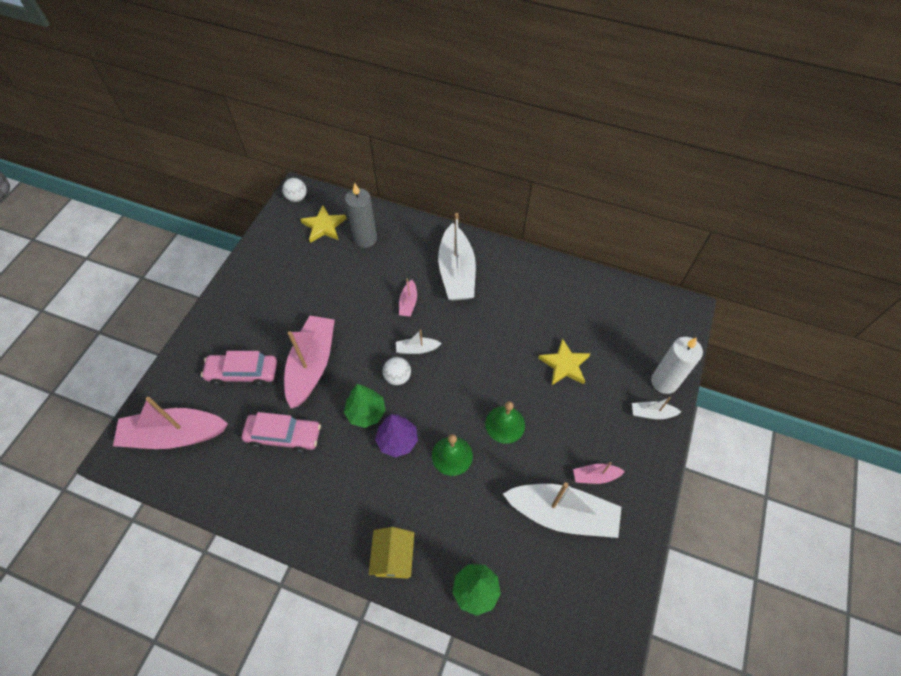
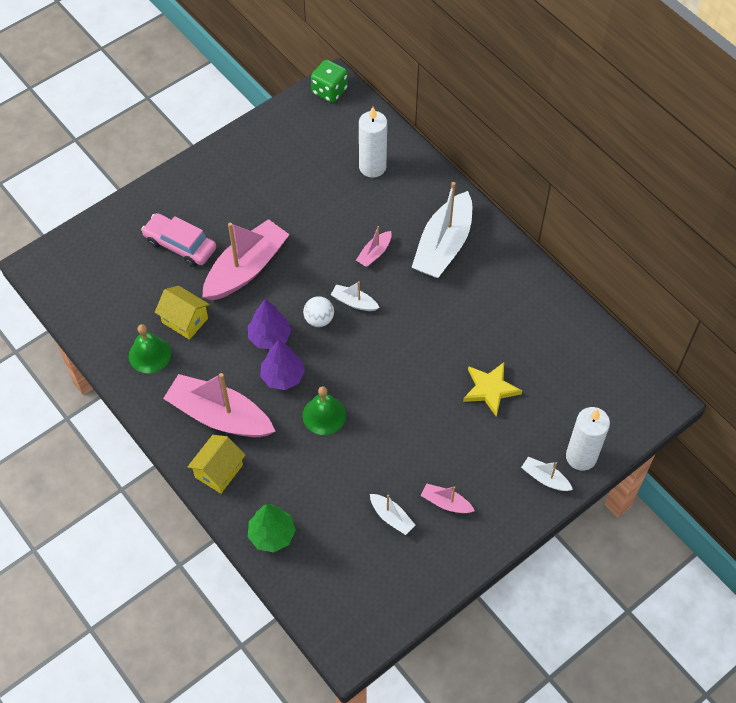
camera: 30 degrees right, 0 degrees up
(174, 435) = (92, 272): pink boat -> pink boat (219, 416)
(284, 436) = (185, 320): pink car -> yellow house
(297, 198) = (329, 91): white ball -> green dice
(324, 226) = (339, 134): yellow star -> none
(365, 239) = (372, 167): grey candle -> white candle
(366, 412) = (269, 337): green tree -> purple tree
(505, 424) = (392, 413): green bell -> green bell (149, 354)
(562, 514) = (391, 517): white boat -> white boat, size x0.46

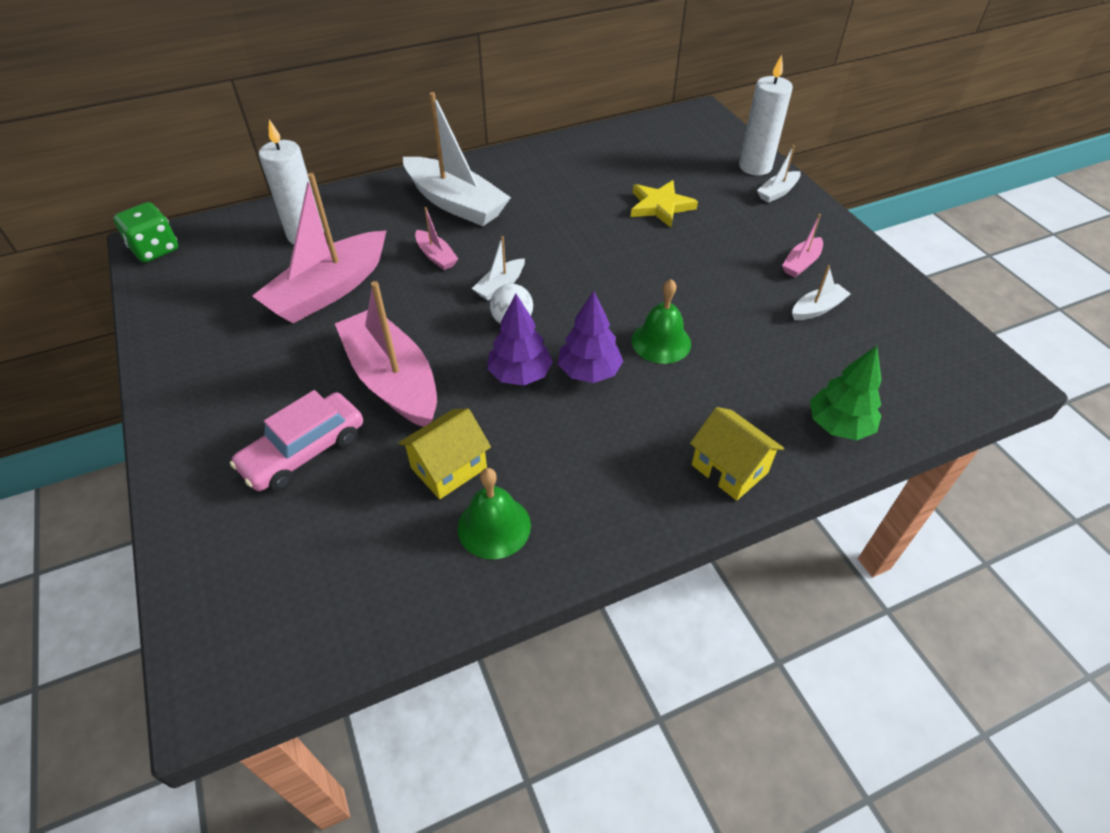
camera: 75 degrees left, 10 degrees down
(219, 416) = (635, 452): pink boat -> pink boat (329, 290)

